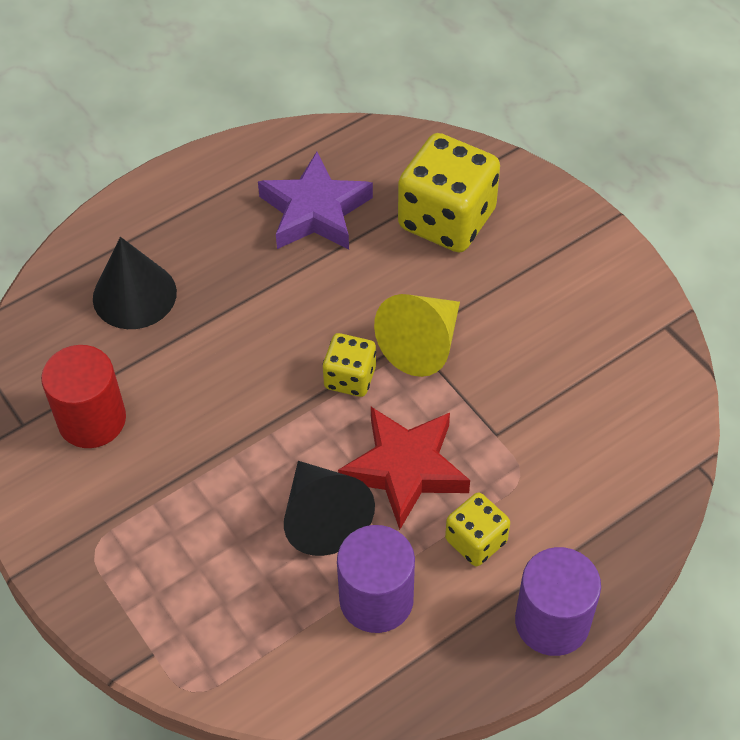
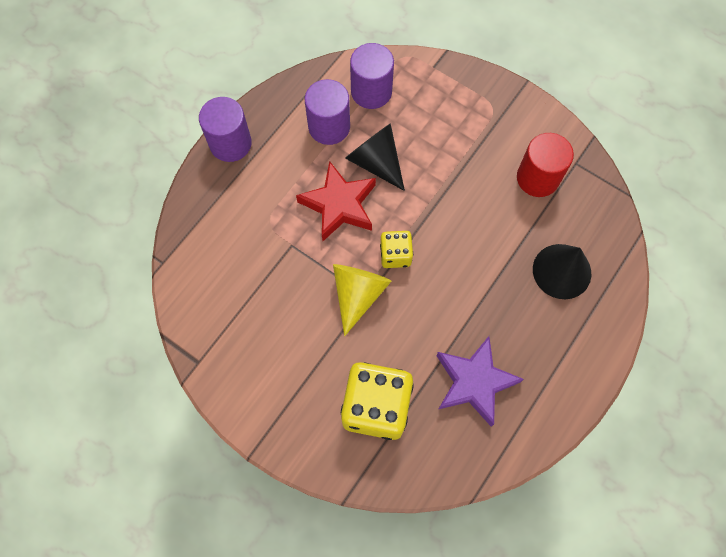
camera: 160 degrees right, 15 degrees up
(280, 641) = (371, 91): none -> purple cylinder
(476, 541) = (284, 175): yellow dice -> none

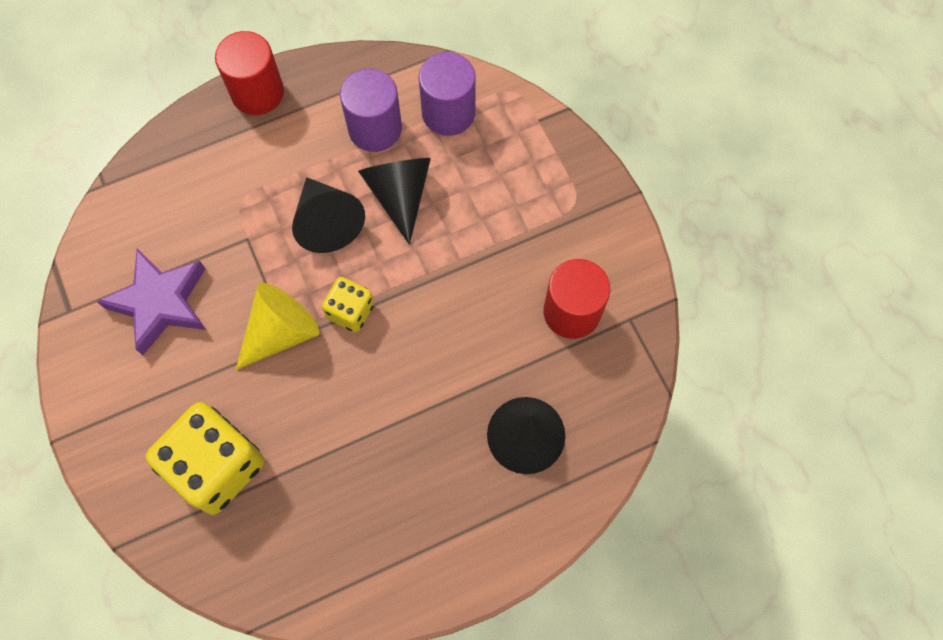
camera: 30 degrees right, 0 degrees up
(230, 143) = (257, 93): purple cylinder -> red cylinder
(339, 205) = (327, 222): red star -> black cone
(474, 382) = (340, 503): purple star -> purple star (160, 303)

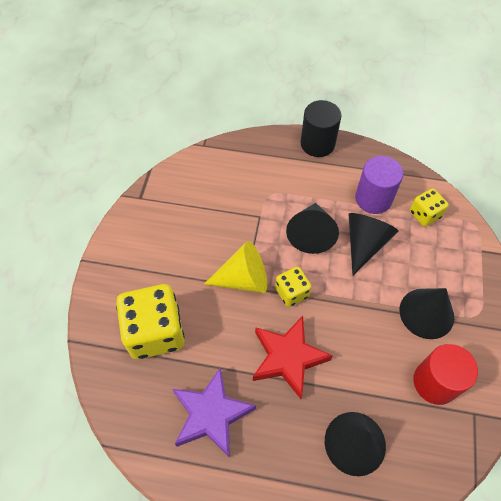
camera: 35 degrees right, 10 degrees down
(160, 303) = (189, 222): purple star -> purple star (211, 414)
(257, 93) = (317, 144): red cylinder -> black cylinder
(396, 391) = (288, 358): none -> red star
(448, 113) = (424, 214): purple cylinder -> yellow dice
(519, 237) = (426, 313): none -> black cone

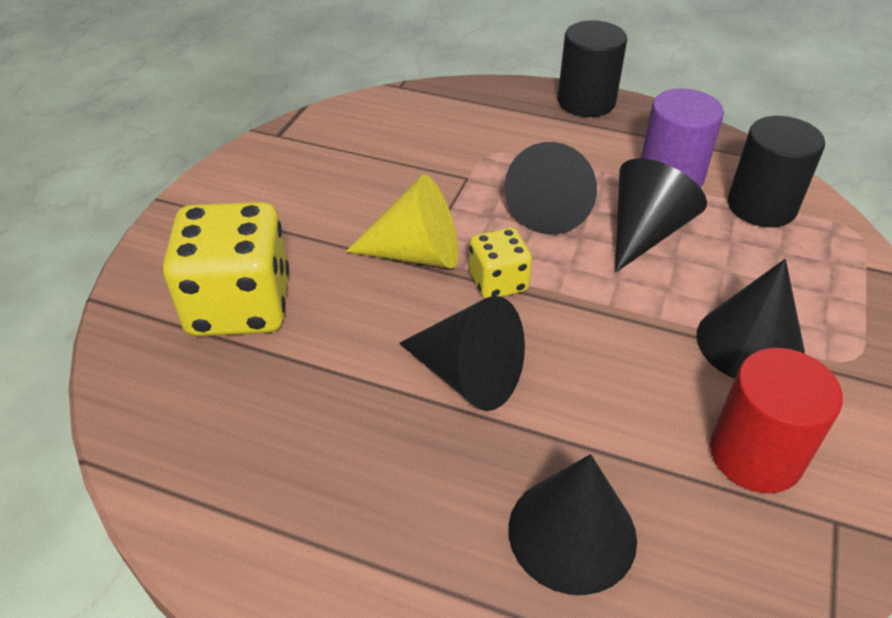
camera: 10 degrees right, 15 degrees down
(211, 414) = (298, 441): purple star -> none
(288, 358) = (468, 375): red star -> black cone
(424, 214) = (761, 206): yellow dice -> black cylinder

